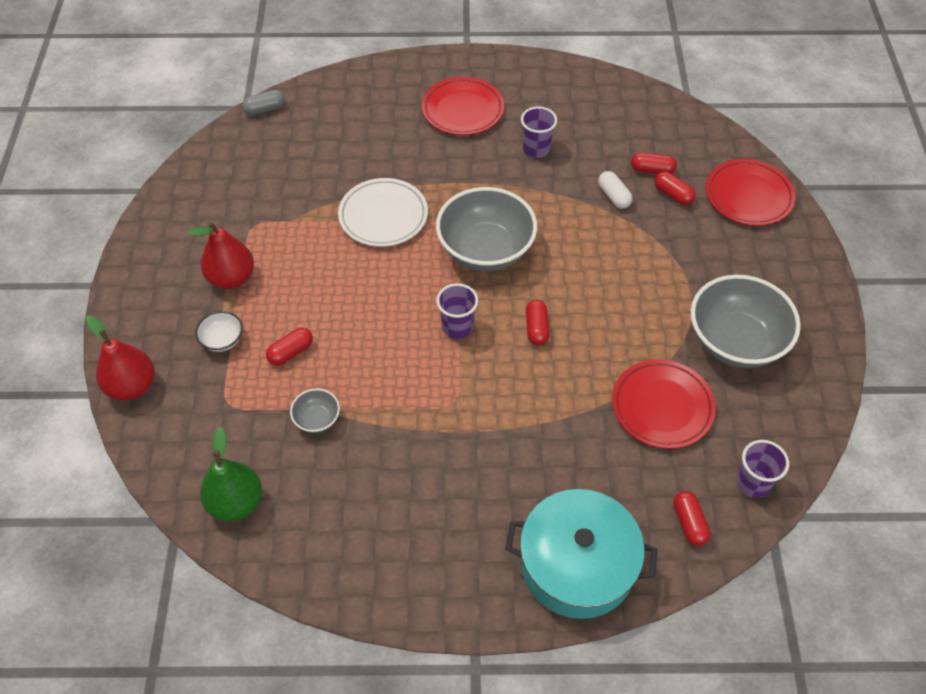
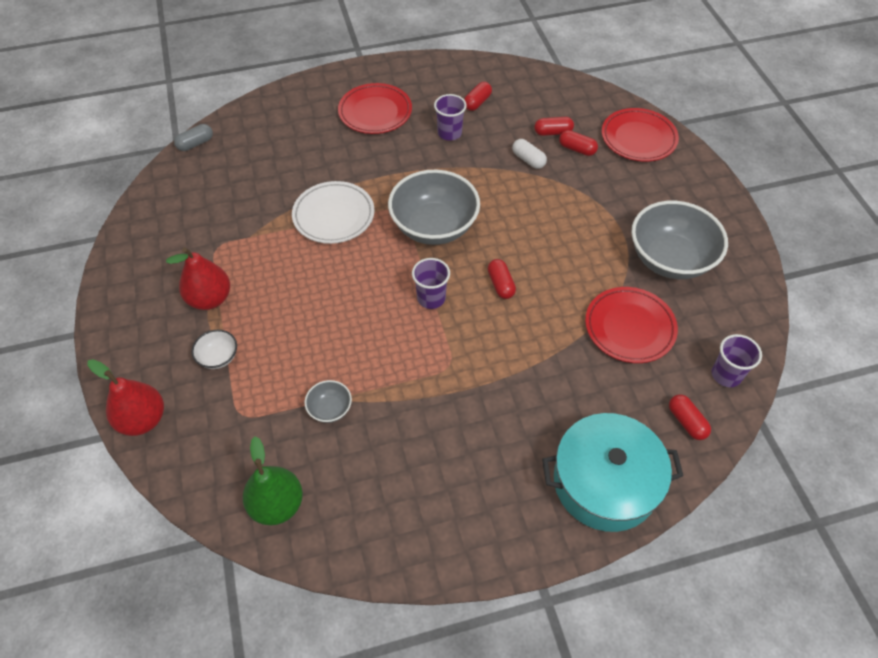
camera: 15 degrees left, 0 degrees up
(291, 352) = (286, 354): red capsule -> red capsule (477, 102)

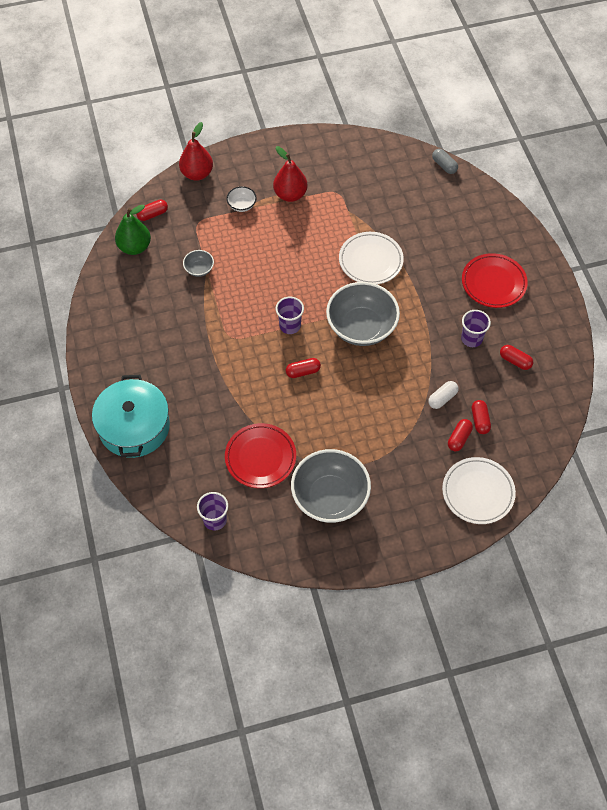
camera: 90 degrees right, 5 degrees up
(638, 138) = (478, 492): red plate -> white plate
(686, 422) = (176, 485): red capsule -> red capsule (153, 214)

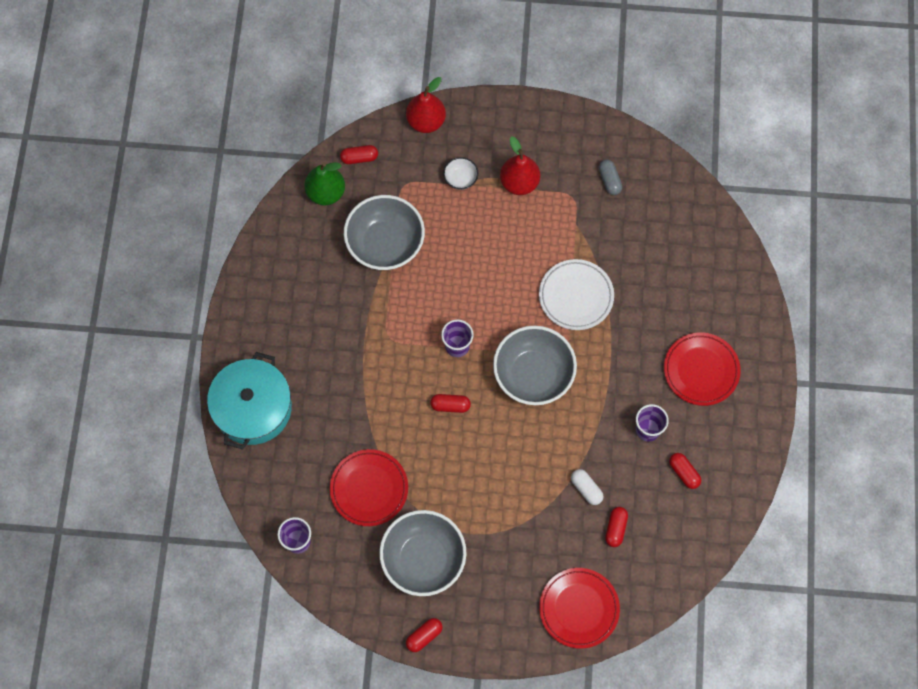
camera: 20 degrees right, 10 degrees up
(199, 269) = (385, 244): grey bowl -> grey bowl, size x2.26
(442, 398) = (586, 489): white capsule -> white capsule turned 75 degrees clockwise
(444, 165) = (708, 202): grey capsule -> grey capsule (609, 180)
(459, 438) = (584, 541): red capsule -> red capsule (424, 636)
(478, 492) = (579, 608): white plate -> red plate

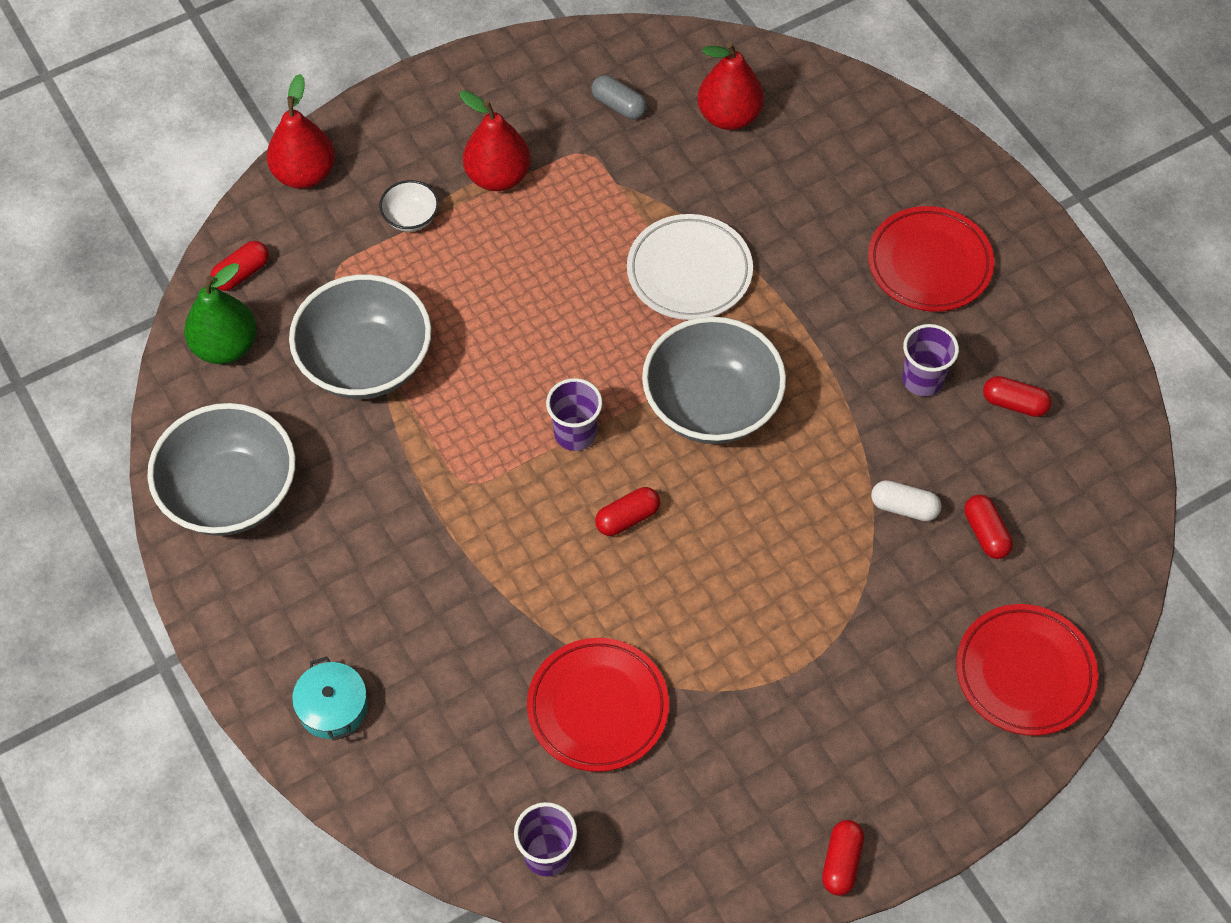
camera: 35 degrees left, 10 degrees down
(253, 408) = (333, 707): turquoise pot -> turquoise pot, size x0.49
(423, 559) = (754, 753): grey bowl -> grey bowl (231, 493)
(661, 222) = (729, 116): none -> red pear

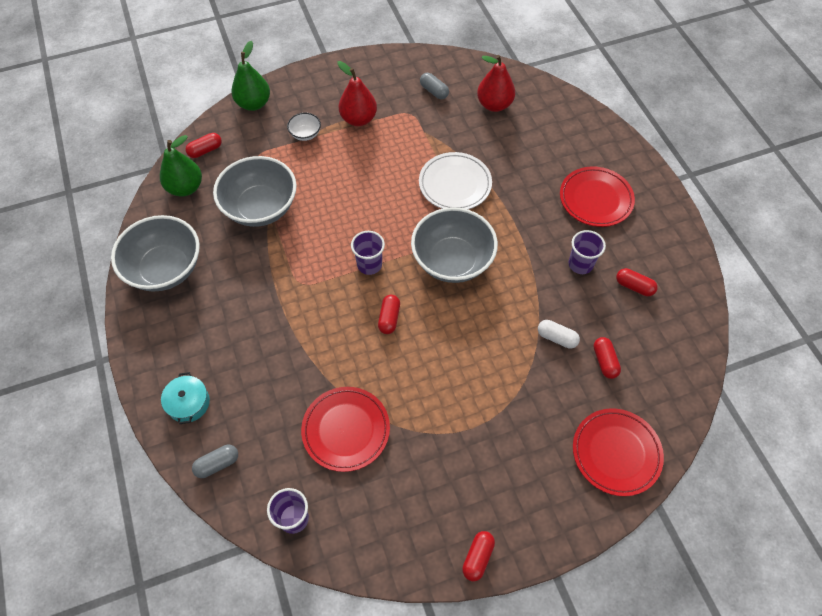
camera: 10 degrees right, 0 degrees up
(305, 174) = (254, 104): red pear -> green pear
(405, 793) = (217, 464): none -> grey capsule
(627, 518) = (389, 318): red capsule -> red capsule turned 60 degrees counterclockwise

